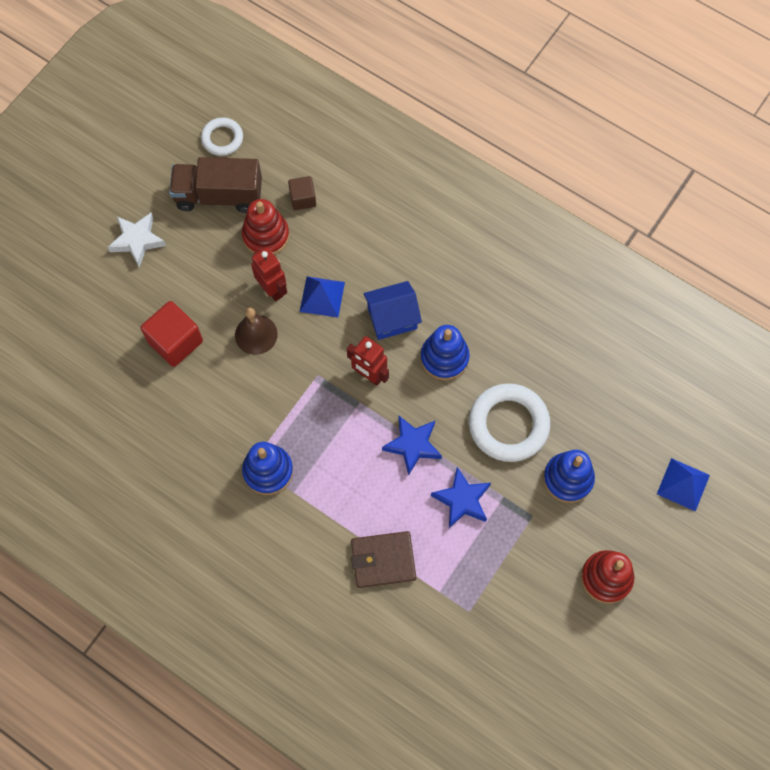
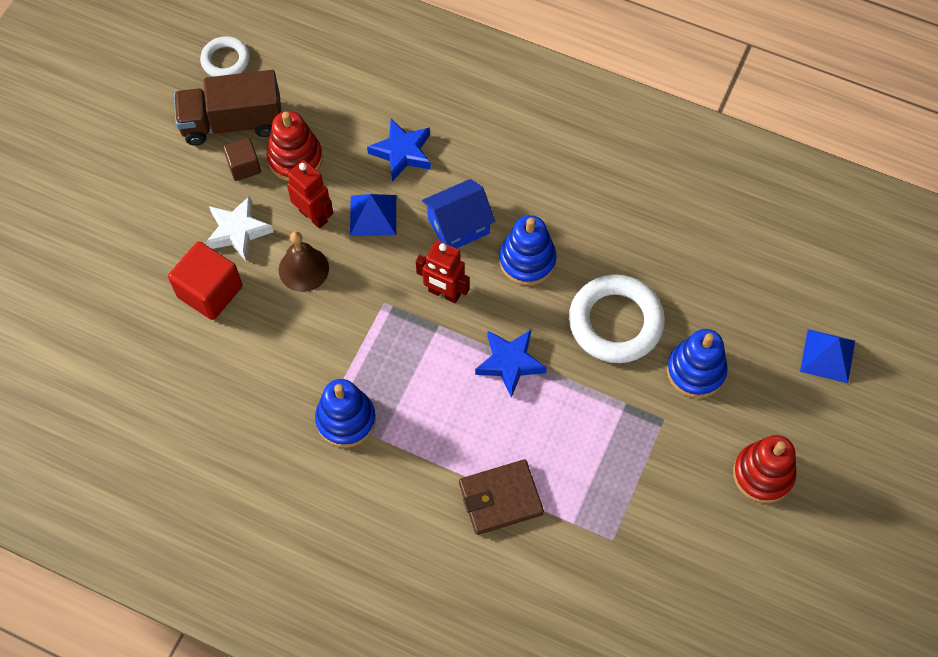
camera: 10 degrees left, 5 degrees down
(137, 241) = (145, 186): white star -> white star (238, 231)
(303, 199) = (331, 112): brown cube -> brown cube (244, 166)
(462, 500) = (579, 415): blue star -> blue star (402, 152)

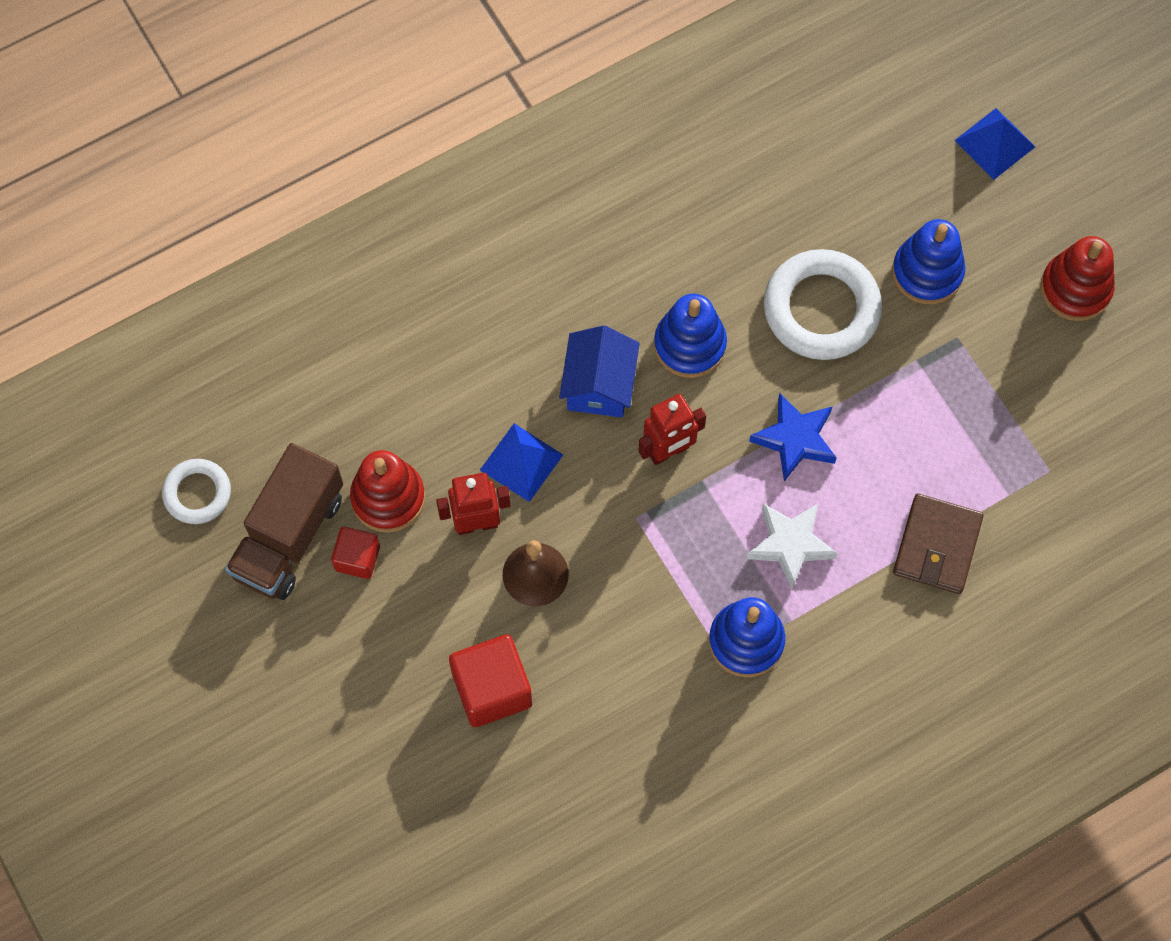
camera: 55 degrees left, 5 degrees up
(238, 231) = (437, 614): white star -> white star (790, 545)
(244, 166) = (357, 558): brown cube -> red cube
(402, 152) = (465, 383): blue star -> none

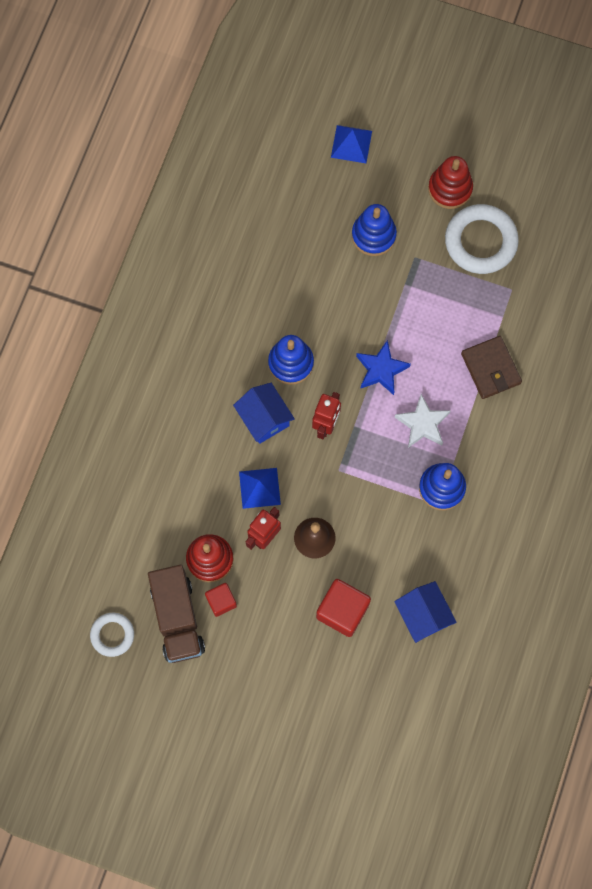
camera: 40 degrees left, 5 degrees up
(586, 776) = (423, 615): none -> blue house
(821, 309) = (339, 294): white ring -> white ring (480, 241)

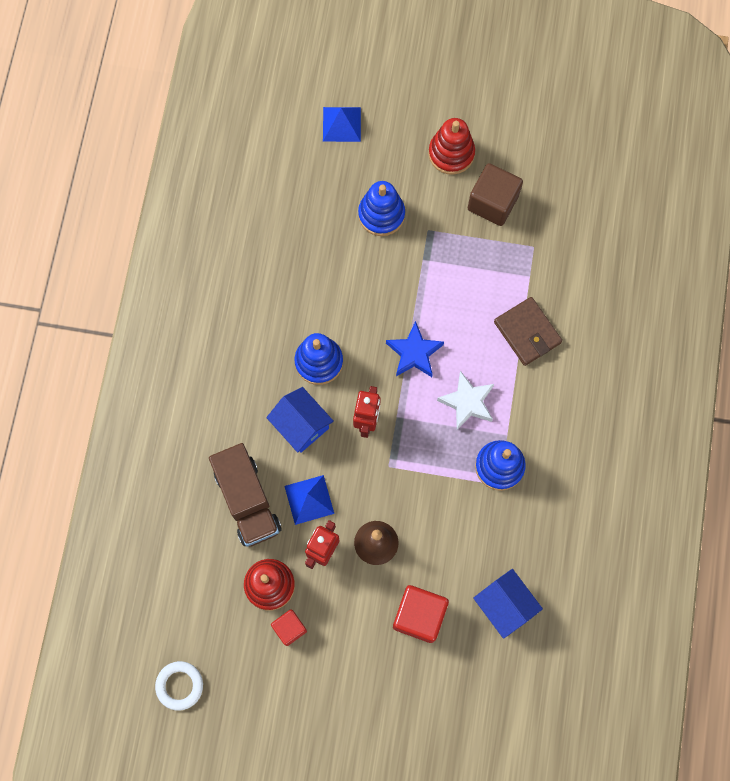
camera: 10 degrees left, 0 degrees up
(177, 618) = (246, 655): brown truck -> brown truck (247, 500)
(480, 241) = (492, 203): white ring -> brown cube

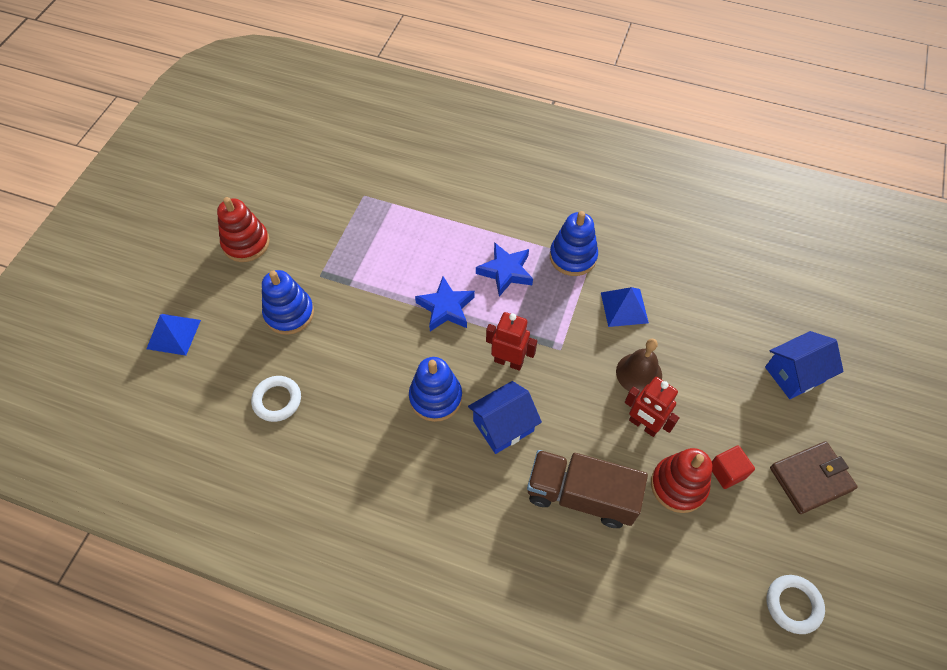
camera: 80 degrees left, 15 degrees down
(247, 500) = (581, 495): brown truck -> brown truck turned 150 degrees counterclockwise
(293, 229) = (277, 400): none -> white ring
(309, 499) = (587, 430): blue pyramid -> blue pyramid (624, 307)
(419, 615) = (715, 346): red cube -> none
(467, 402) = (505, 271): white star -> blue star
(492, 203) = (309, 219): brown cube -> none
(504, 605) = (707, 275): blue house -> blue house (794, 374)
(527, 332) = (446, 214): brown wallet -> brown wallet (810, 478)

